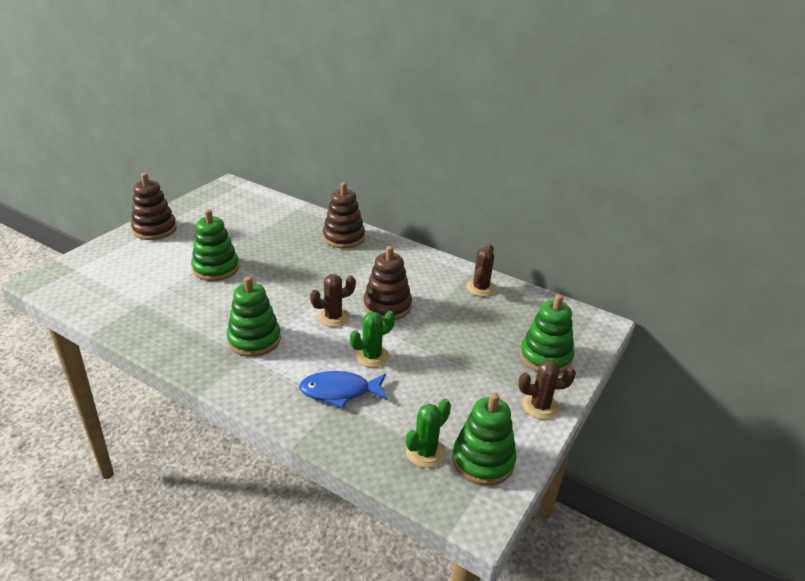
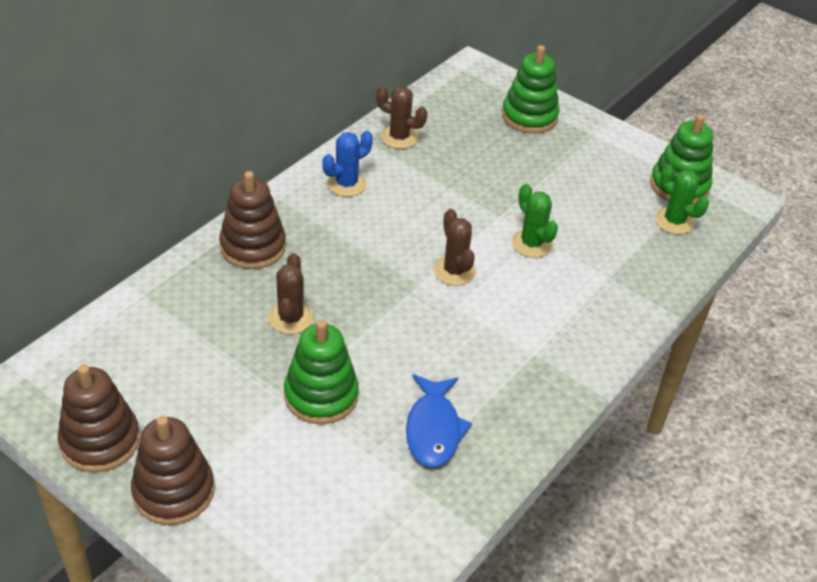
camera: 85 degrees left, 10 degrees up
(254, 340) = (501, 348): green stacking toy -> none
(339, 392) = (593, 275): blue fish -> blue fish (433, 429)
(387, 306) = (433, 220): brown stacking toy -> brown stacking toy (100, 441)
(416, 268) = (346, 184): none -> blue cactus
(540, 406) = (604, 136): brown cactus -> brown cactus (290, 318)

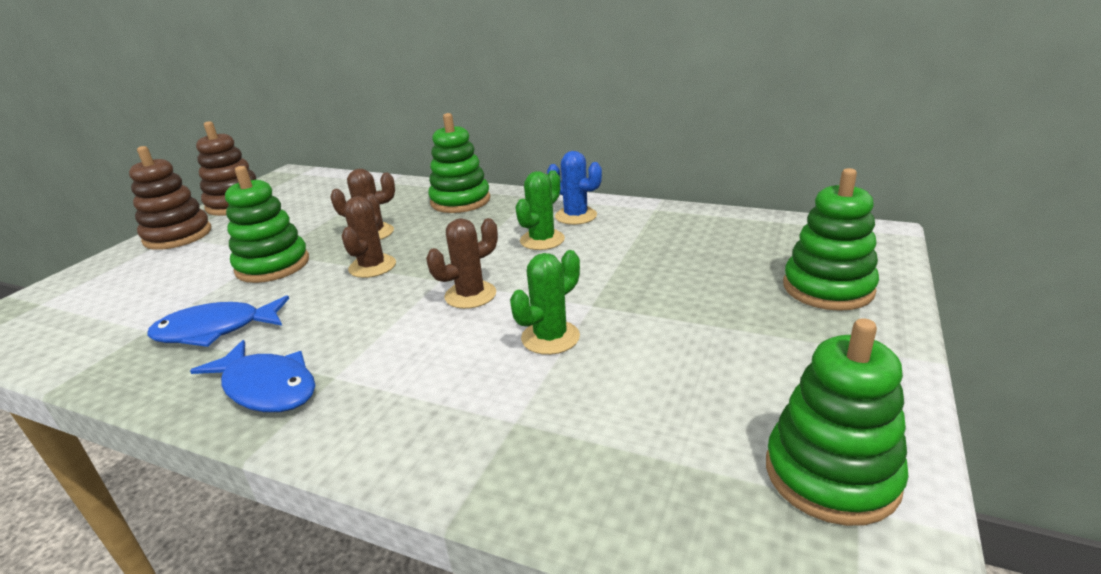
camera: 80 degrees right, 15 degrees down
(253, 247) = (460, 201): brown stacking toy -> green stacking toy
(399, 137) = (679, 223): brown cactus -> brown cactus (372, 266)
(533, 390) = (267, 387): none -> blue fish
(674, 221) = (714, 481): green cactus -> green cactus (542, 240)

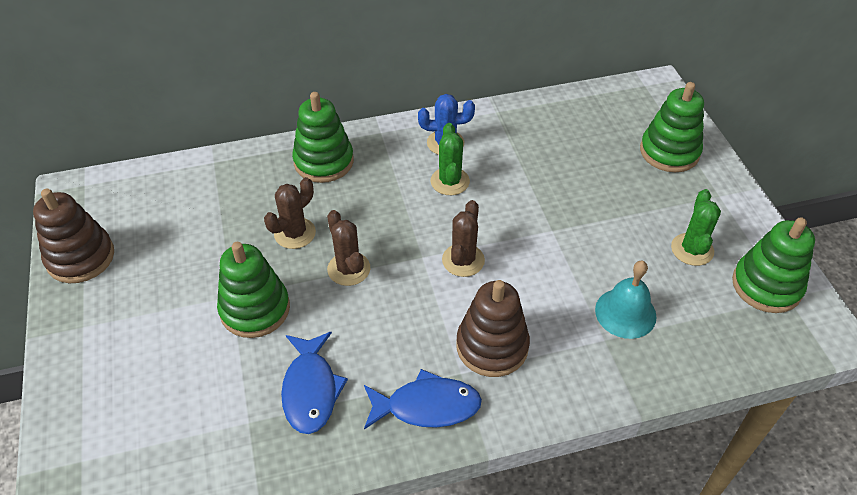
camera: 40 degrees left, 20 degrees up
(178, 236) = (86, 324): brown stacking toy -> brown stacking toy (492, 346)
(215, 330) = (311, 390): blue fish -> blue fish turned 45 degrees counterclockwise
(550, 337) = (557, 270): green cactus -> green cactus (692, 249)
(576, 408) = (625, 313): none -> turquoise bell

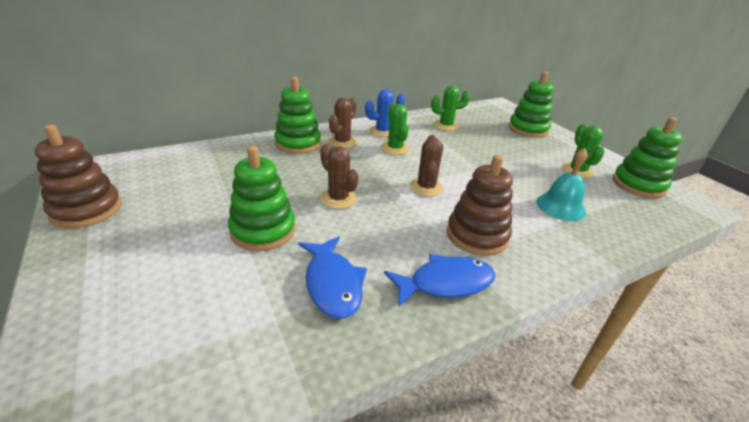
camera: 15 degrees left, 15 degrees down
(295, 233) = (286, 181): brown cactus -> brown cactus (342, 142)
(543, 135) = (446, 126): none -> green cactus

